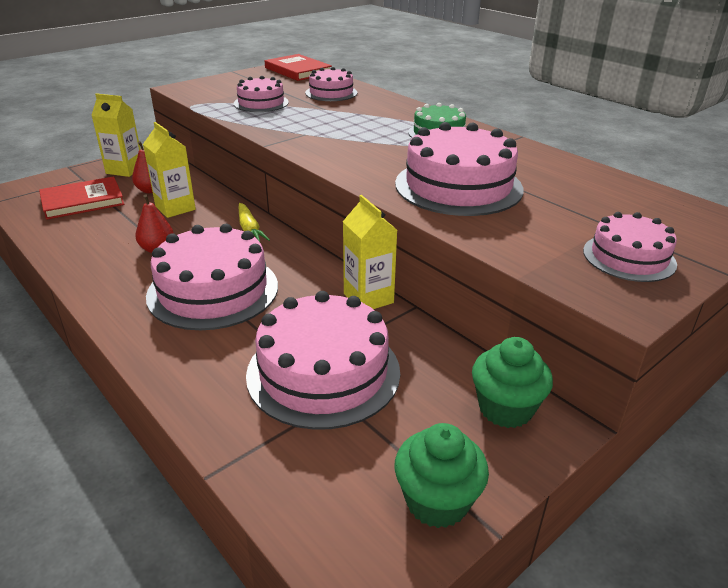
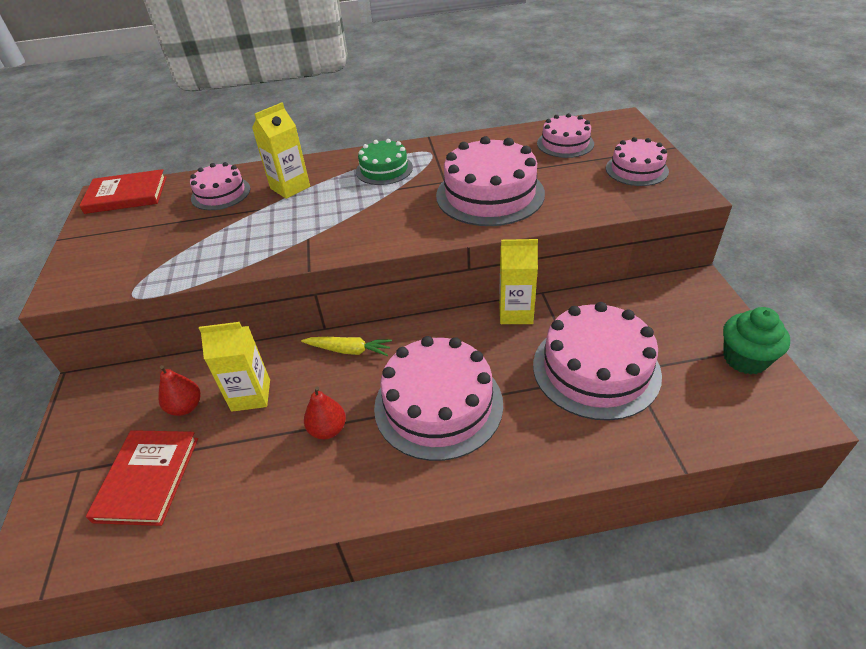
camera: 55 degrees left, 10 degrees up
(125, 170) = (103, 420): yellow carton -> yellow carton (290, 187)
(261, 103) = (191, 244): pink cake -> pink cake (565, 143)
(505, 408) = (674, 297): green cupcake -> none

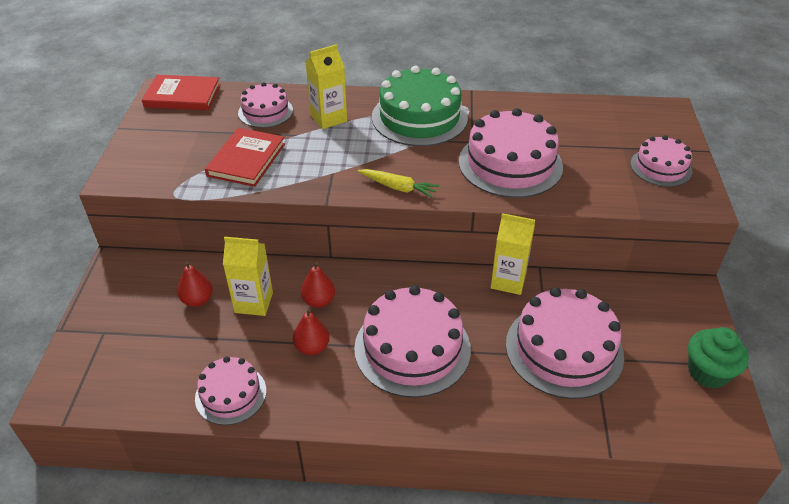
camera: 10 degrees right, 0 degrees up
(147, 478) = (156, 353): red book -> red book (246, 160)
(323, 377) = (319, 301): none -> red pear
(349, 350) = (347, 281): yellow carrot -> yellow carrot (398, 187)
(384, 169) = (419, 117): green cake -> green cake, size x1.74
(565, 143) = (601, 125): pink cake -> pink cake (230, 394)

